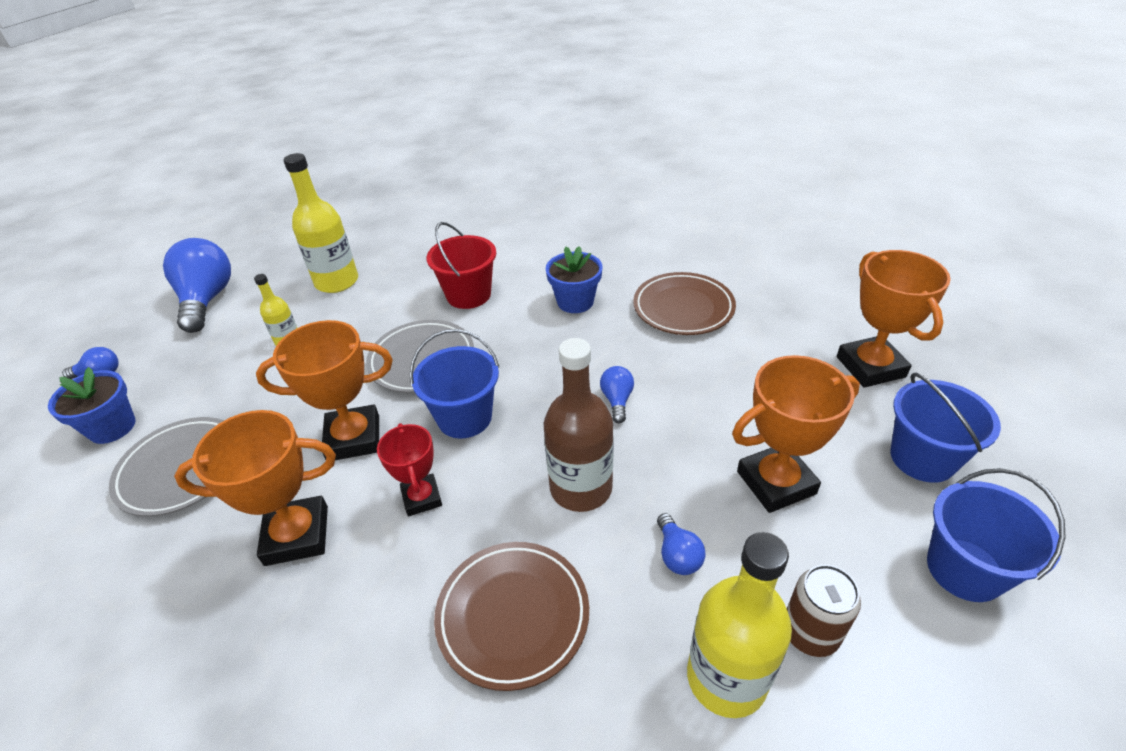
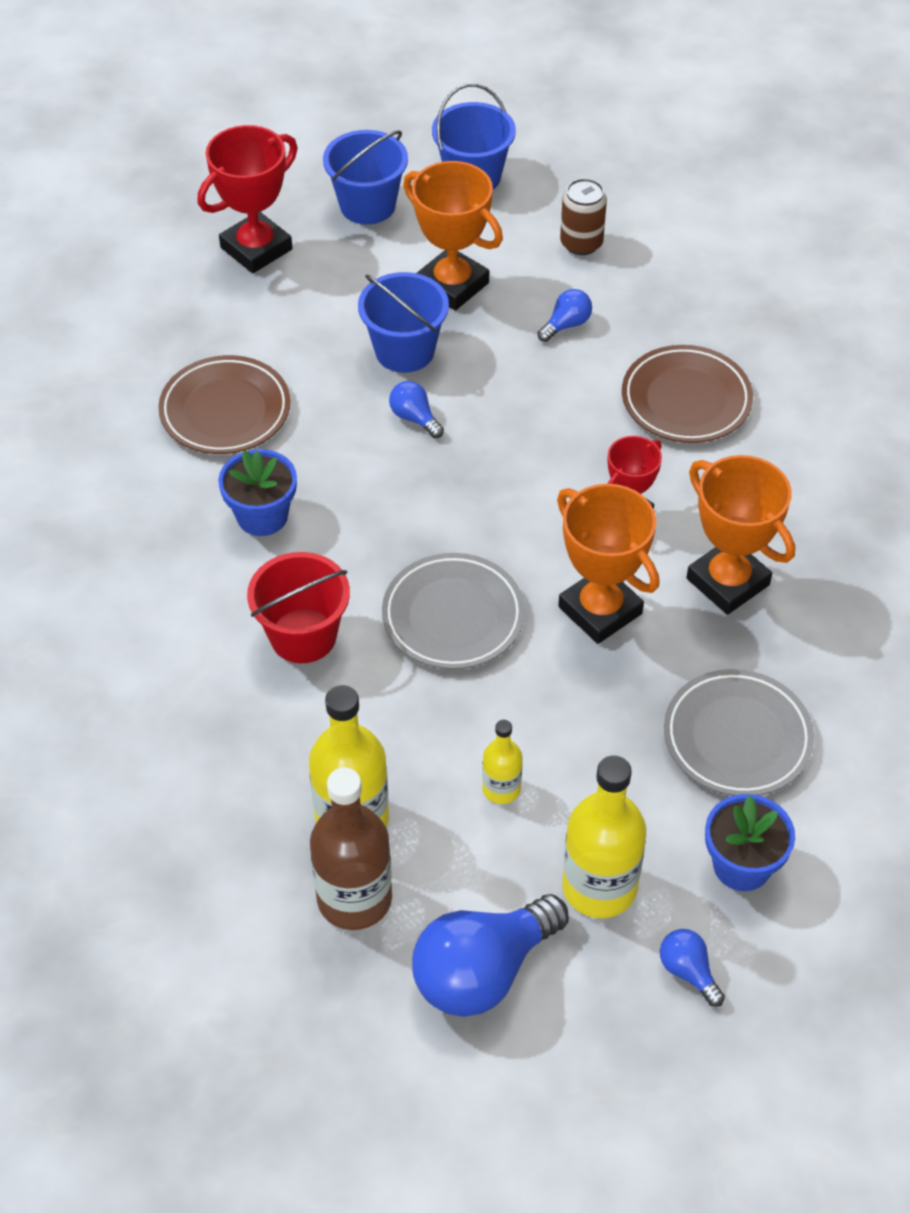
camera: 120 degrees left, 10 degrees up
(464, 417) = (513, 530): blue bucket -> blue bucket (404, 351)
(581, 488) = (541, 405): brown bottle -> brown bottle (354, 898)
(617, 400) = (414, 418): blue light bulb -> blue light bulb turned 75 degrees clockwise
(726, 678) = (645, 276): yellow bottle -> yellow bottle (599, 887)
(870, 367) = (256, 248): orange trophy -> red trophy

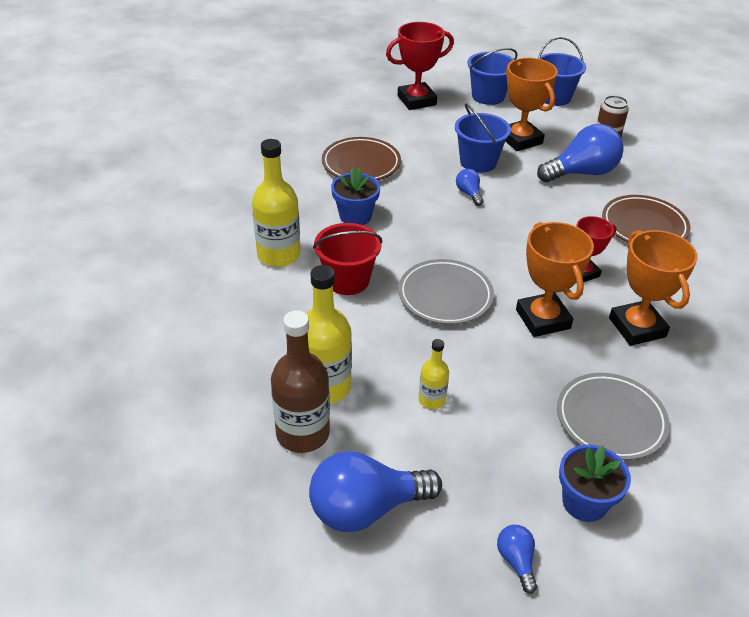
camera: 20 degrees right, 10 degrees down
(566, 325) = (581, 173): blue light bulb -> blue light bulb, size x2.15
(599, 887) = (473, 482): yellow bottle -> yellow bottle (279, 255)

